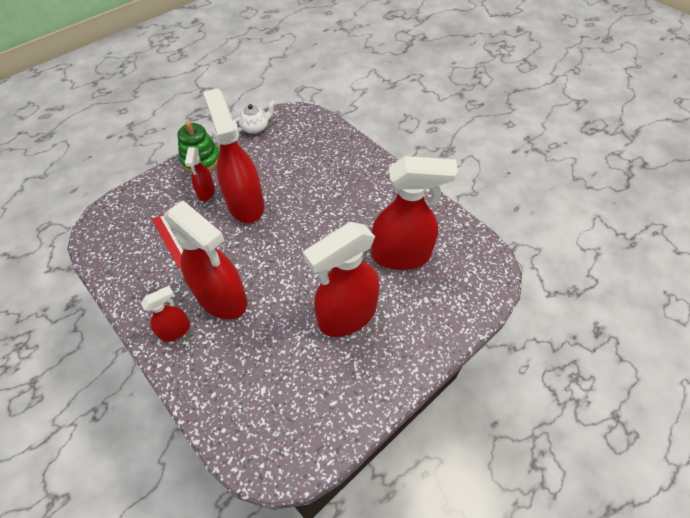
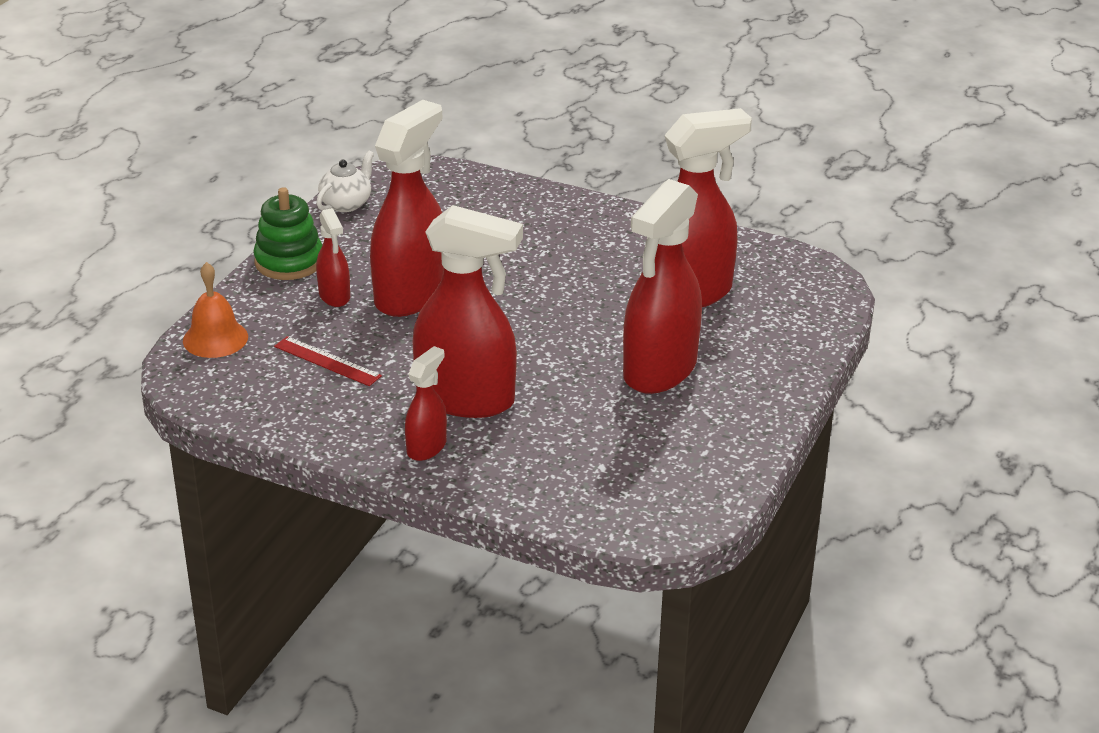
camera: 25 degrees left, 20 degrees down
(128, 203) = (215, 338): none -> orange bell
(245, 204) = (411, 294): red spray bottle -> red spray bottle turned 75 degrees clockwise

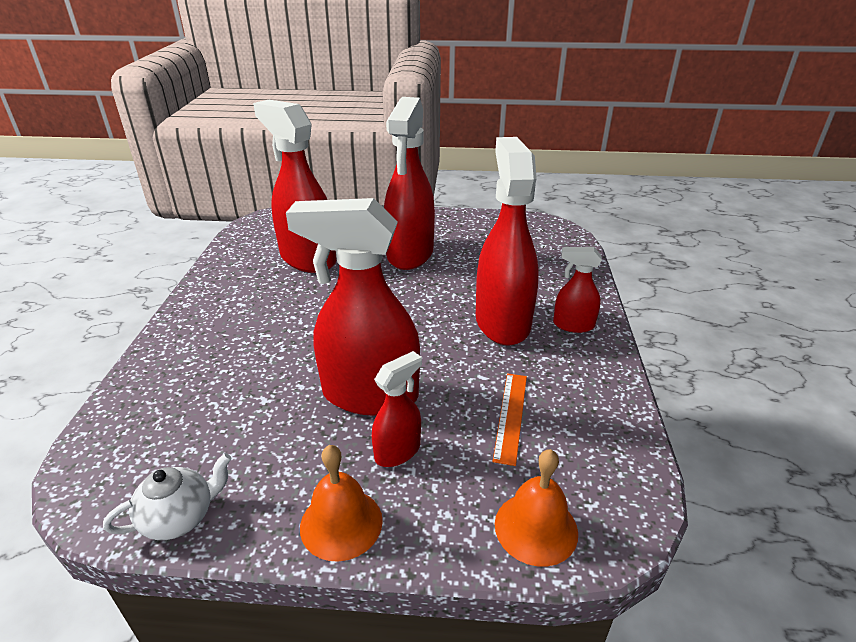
camera: 110 degrees left, 0 degrees up
(289, 261) = (341, 523): green stacking toy -> orange bell
(327, 361) = (511, 416): red ruler -> orange ruler
(346, 204) = (179, 517): white teapot -> white teapot turned 135 degrees clockwise
(659, 370) = (410, 254): red spray bottle -> red spray bottle turned 90 degrees clockwise

